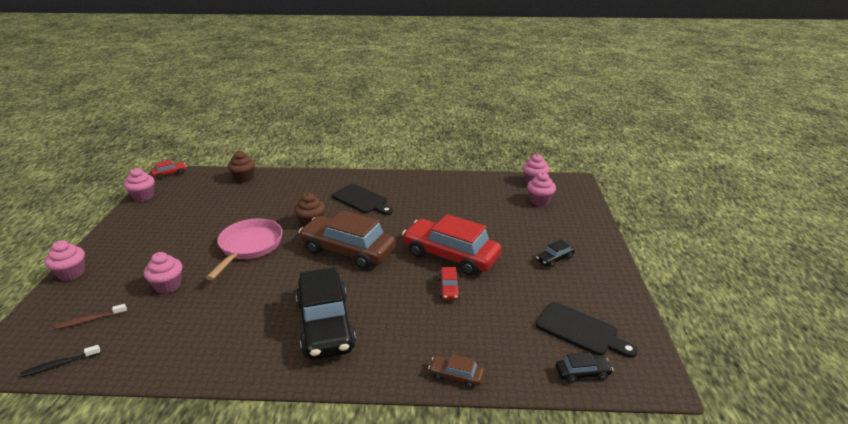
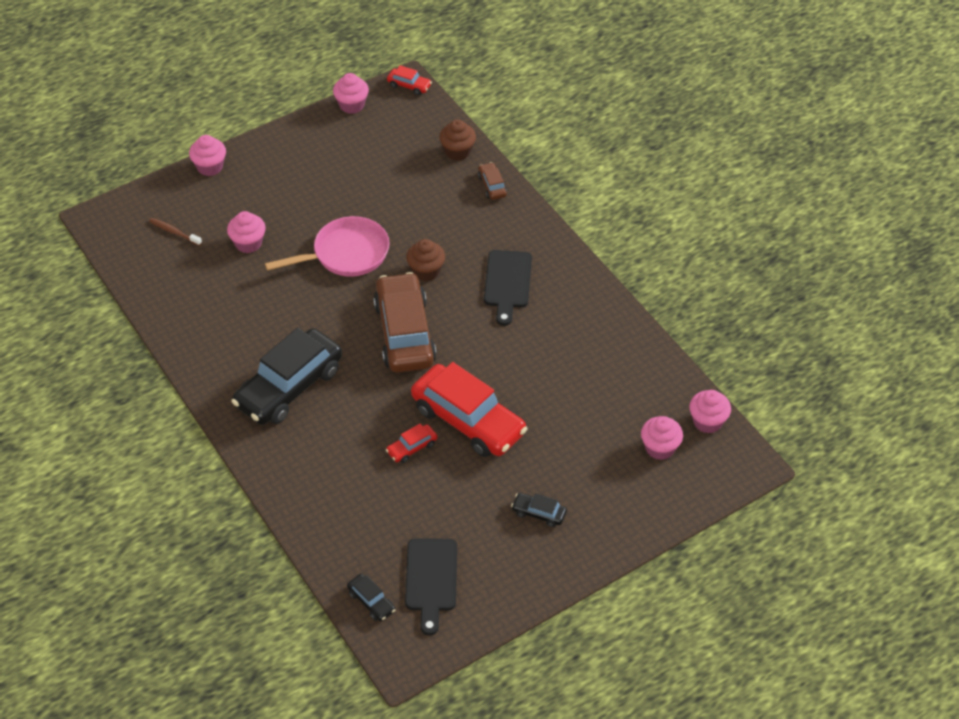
camera: 55 degrees right, 20 degrees up
(60, 364) = (123, 258): black toothbrush -> none
(450, 255) = (468, 420): red car -> red car turned 135 degrees clockwise
(456, 376) = (300, 512): brown car -> brown car (492, 186)

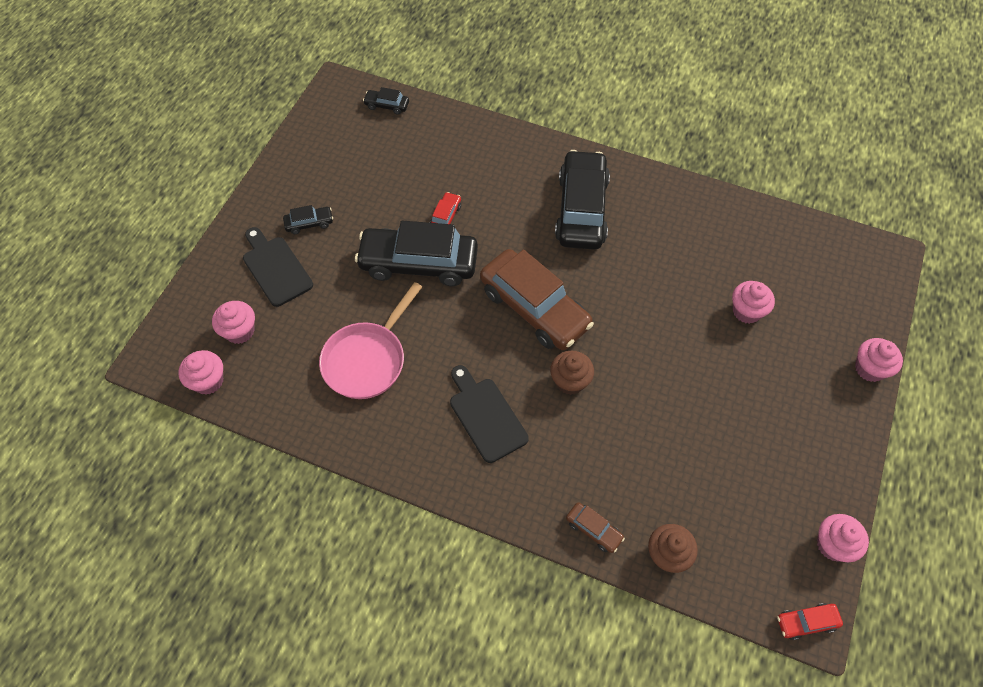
camera: 145 degrees right, 10 degrees up
(174, 232) = (817, 283): brown toothbrush -> none
(346, 254) = (655, 354): pink pan -> pink pan (367, 360)
(431, 579) = (356, 139): black cutting board -> black cutting board (275, 268)
(468, 420) = (418, 263): red car -> black car

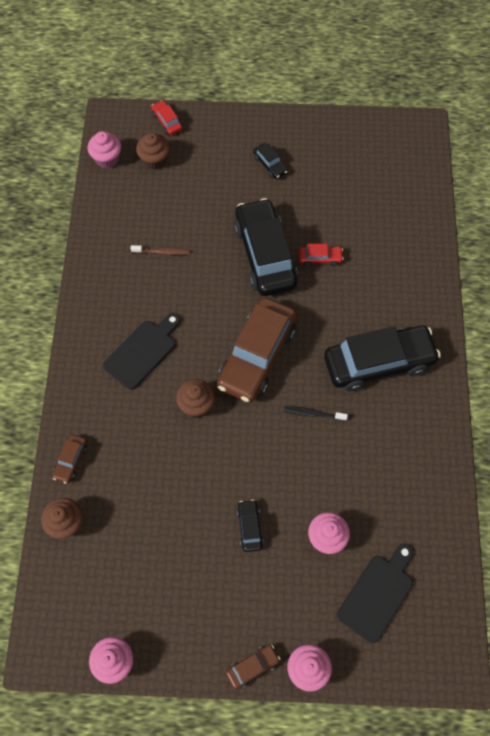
camera: 70 degrees right, 5 degrees up
(240, 331) = (155, 160): pink cupcake -> brown cupcake
(275, 268) = (218, 160): black cutting board -> black cutting board (377, 594)
(367, 360) = (162, 252): pink pan -> brown toothbrush
(387, 105) = (419, 171): black car -> black car (249, 527)
(616, 280) = (313, 414): none -> black toothbrush
(806, 622) = (39, 649): red car -> red car (167, 121)
(860, 415) = (252, 667): none -> brown car

